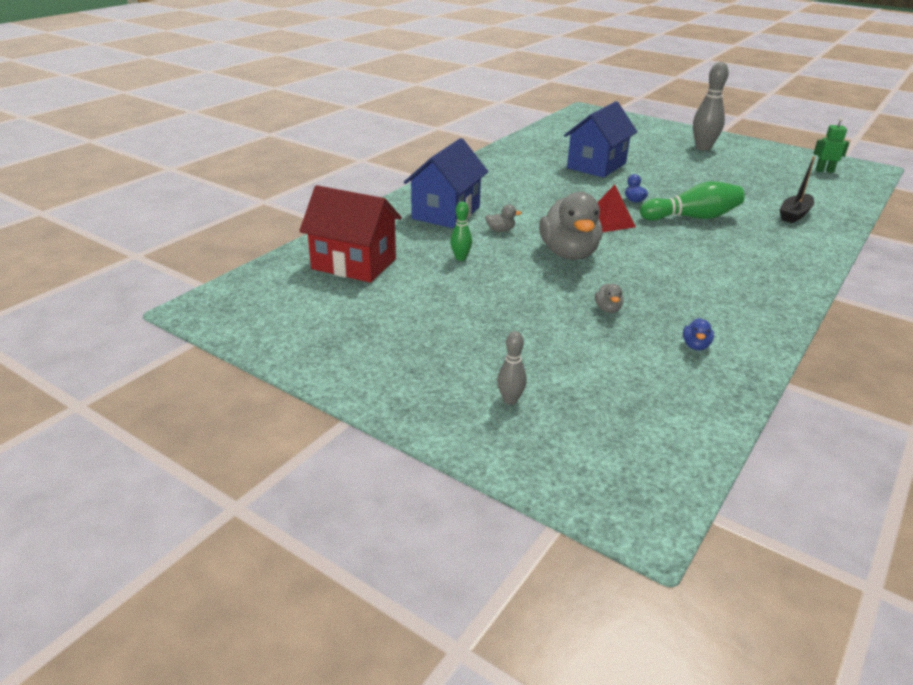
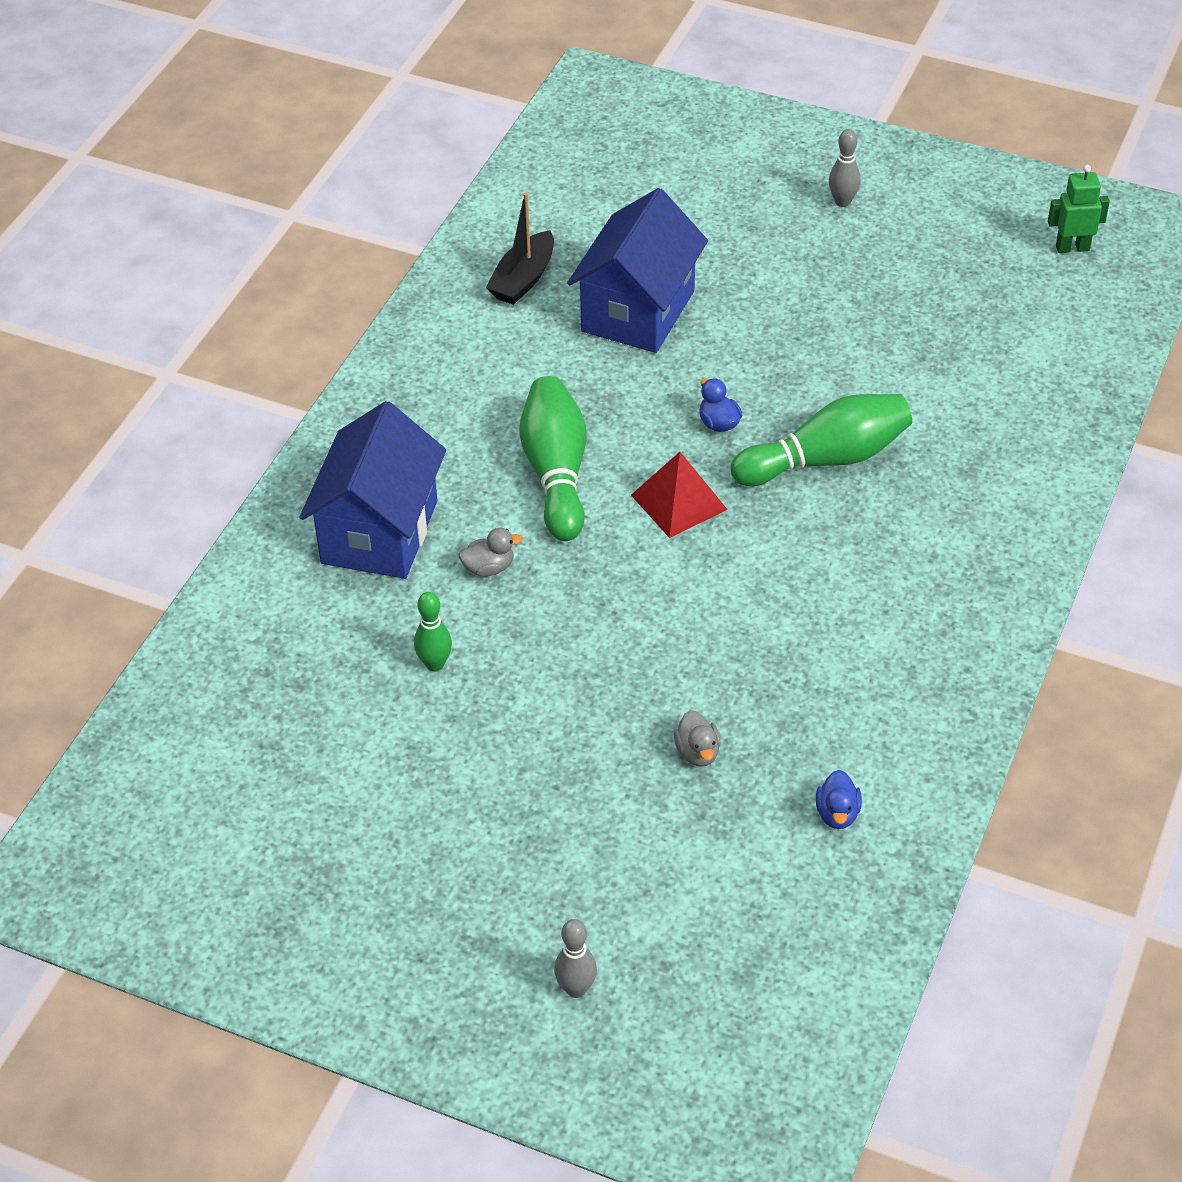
camera: 10 degrees left, 15 degrees up
(354, 264) = (255, 717): red house -> none
(544, 206) = (556, 473): none -> green bowling pin
(569, 253) = (618, 614): grey duck -> none
(703, 148) = (842, 202): grey bowling pin -> grey bowling pin, size x0.52
(794, 215) = (1007, 414): black boat -> black boat (523, 279)

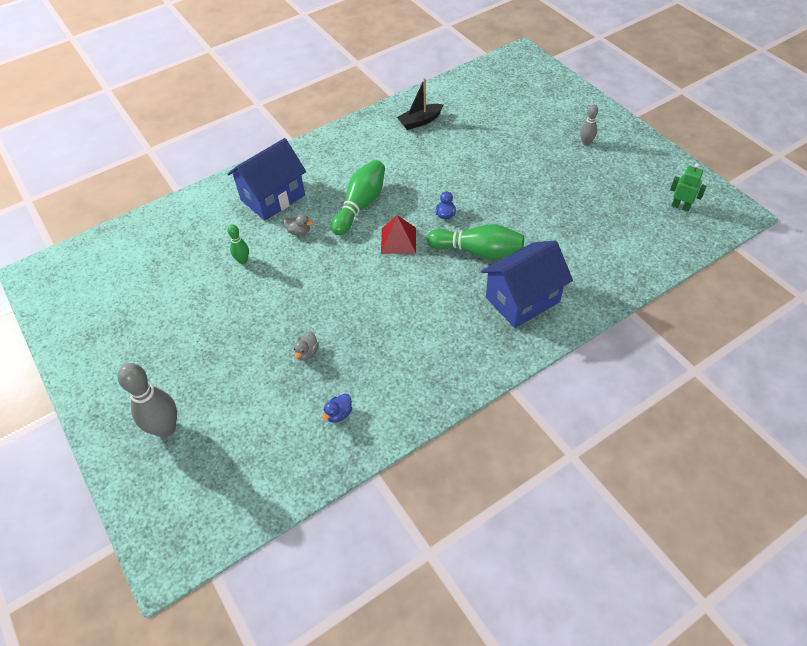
camera: 35 degrees right, 5 degrees up
(576, 989) = (165, 428): grey bowling pin -> grey bowling pin, size x1.90
(638, 311) = (455, 153): blue house -> blue house (522, 299)

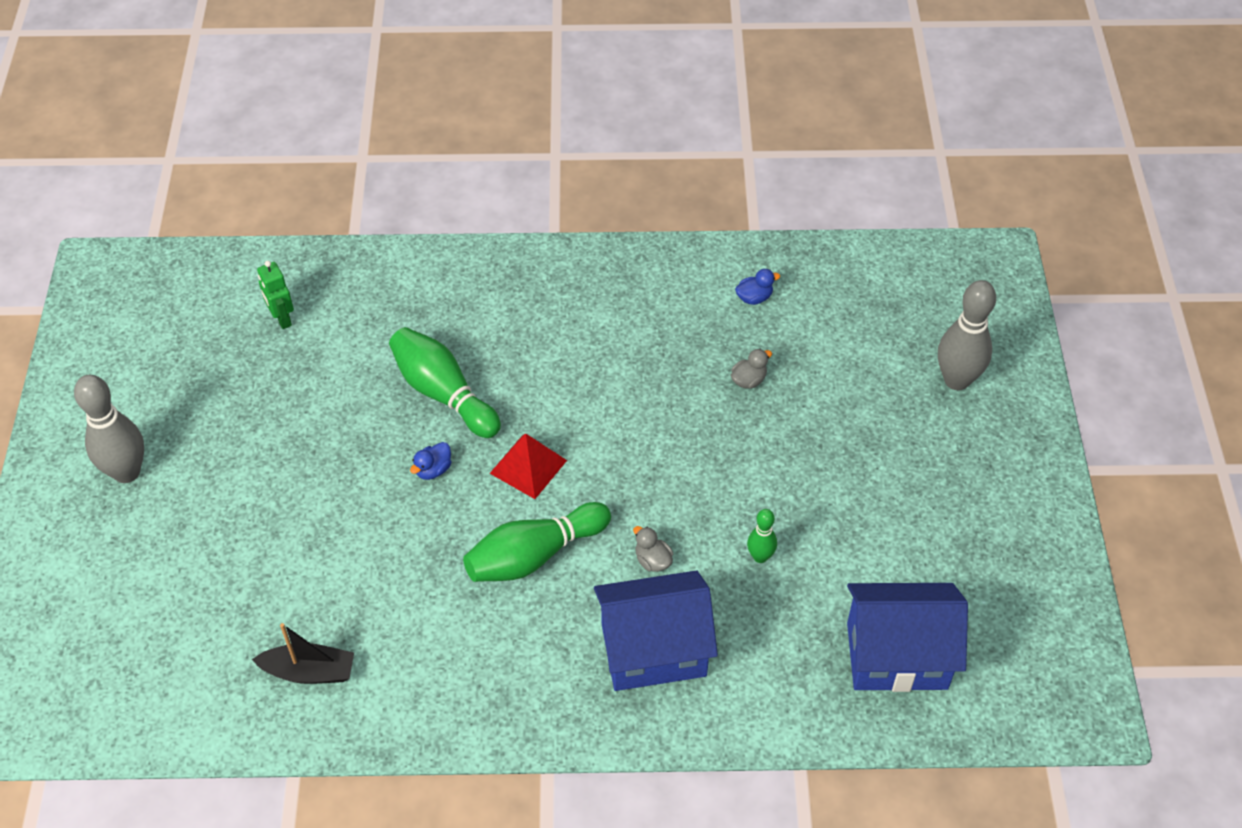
camera: 150 degrees left, 0 degrees up
(522, 299) = (453, 307): blue house -> blue house (897, 655)
(586, 143) = (126, 472): grey bowling pin -> grey bowling pin, size x1.90
(680, 206) = (143, 312): green robot -> green robot (282, 319)

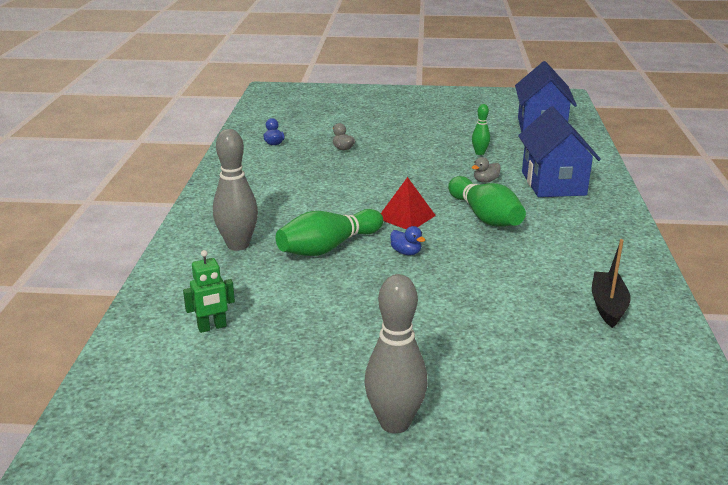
camera: 85 degrees left, 25 degrees down
(956, 380) = (356, 103): grey bowling pin -> grey bowling pin (238, 245)

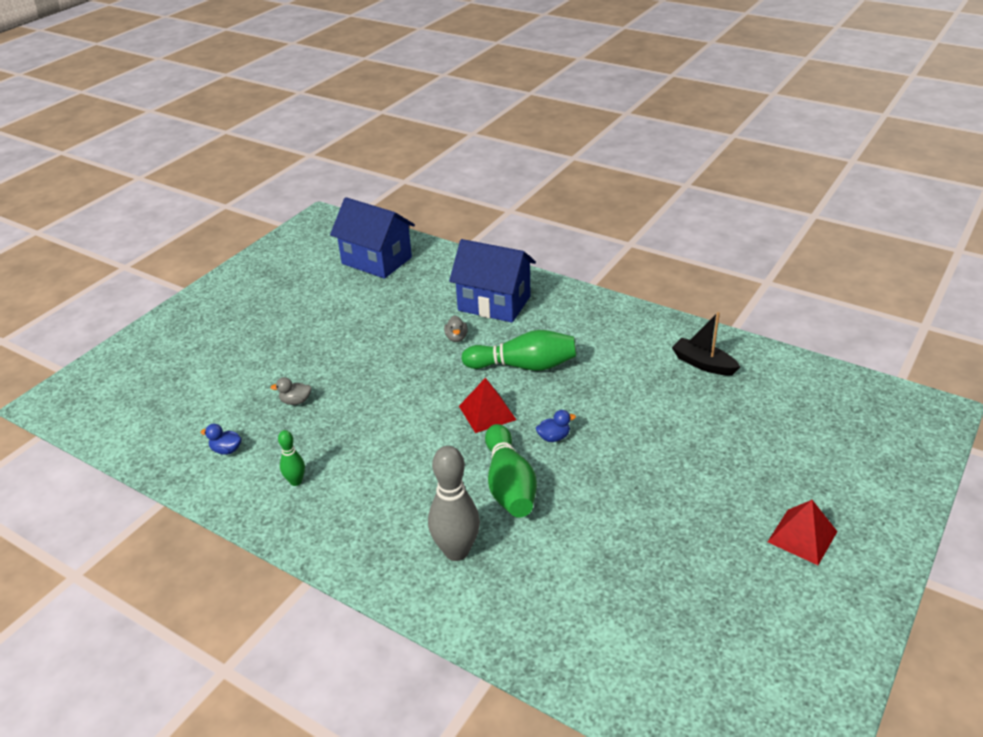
camera: 60 degrees left, 10 degrees up
(212, 327) = (607, 614): green robot -> none
(395, 423) = (802, 536): grey bowling pin -> red pyramid
(479, 153) = (396, 317): green bowling pin -> green bowling pin (296, 481)

